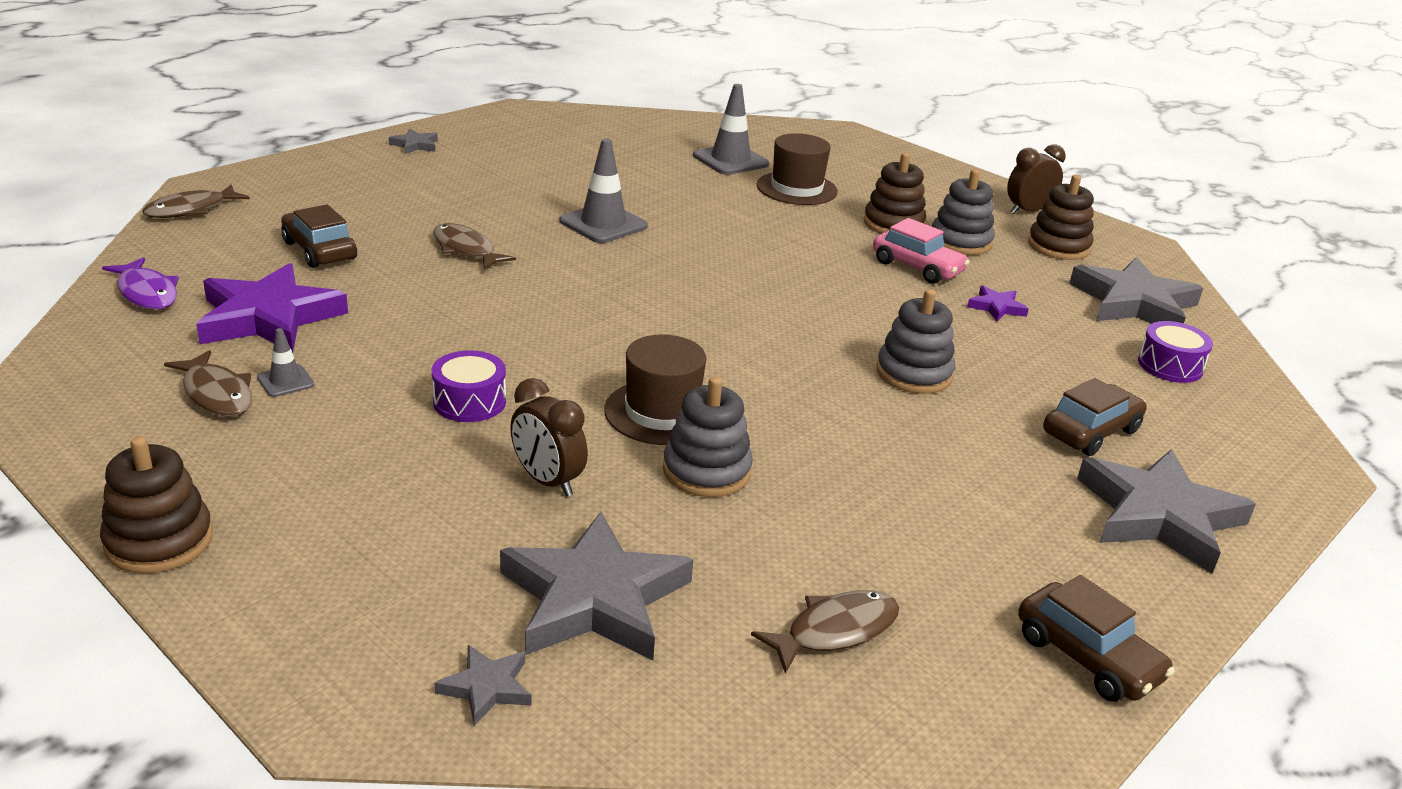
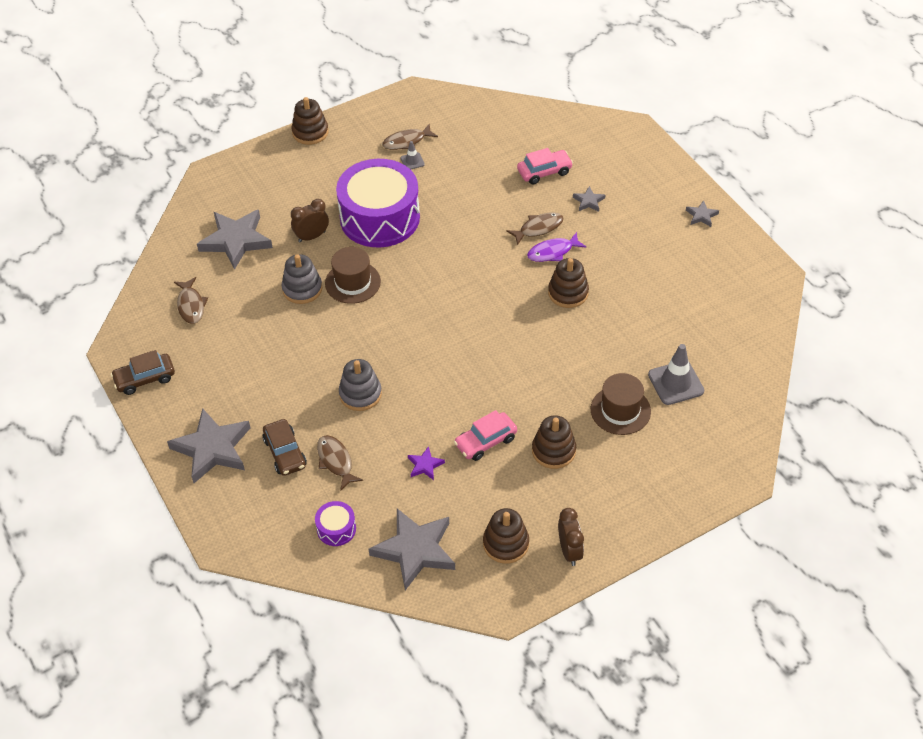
camera: 110 degrees right, 20 degrees up
(146, 293) = (505, 116): purple fish -> purple fish (553, 252)
(191, 210) = (601, 124): brown fish -> brown fish (336, 461)
(269, 318) = (472, 155): purple star -> none
(319, 250) = (544, 172): brown car -> pink car
(469, 402) = (380, 218): purple drum -> purple drum, size x2.42
(486, 687) = (204, 209): grey star -> grey star (588, 201)
(603, 224) = (568, 293): grey traffic cone -> brown stacking toy
(960, 242) = (521, 482): grey stacking toy -> none

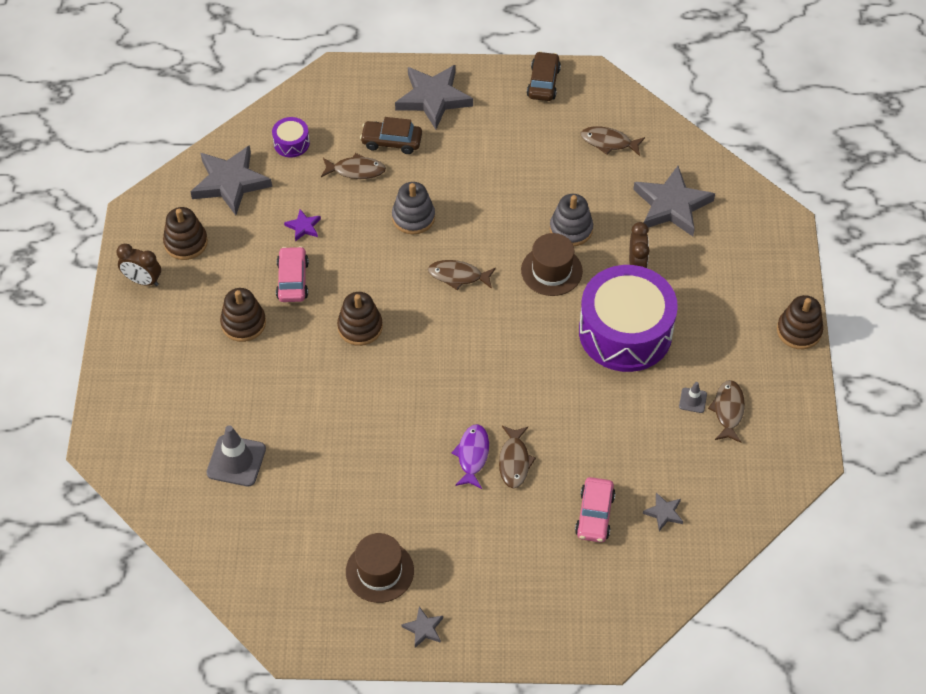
camera: 120 degrees right, 5 degrees up
(400, 335) = (458, 276): none -> brown fish
(568, 293) = (409, 437): brown stacking toy -> brown stacking toy (360, 327)
(588, 201) = (521, 531): grey star -> grey star (664, 513)
(620, 410) = (243, 398): brown hat -> brown hat (379, 571)

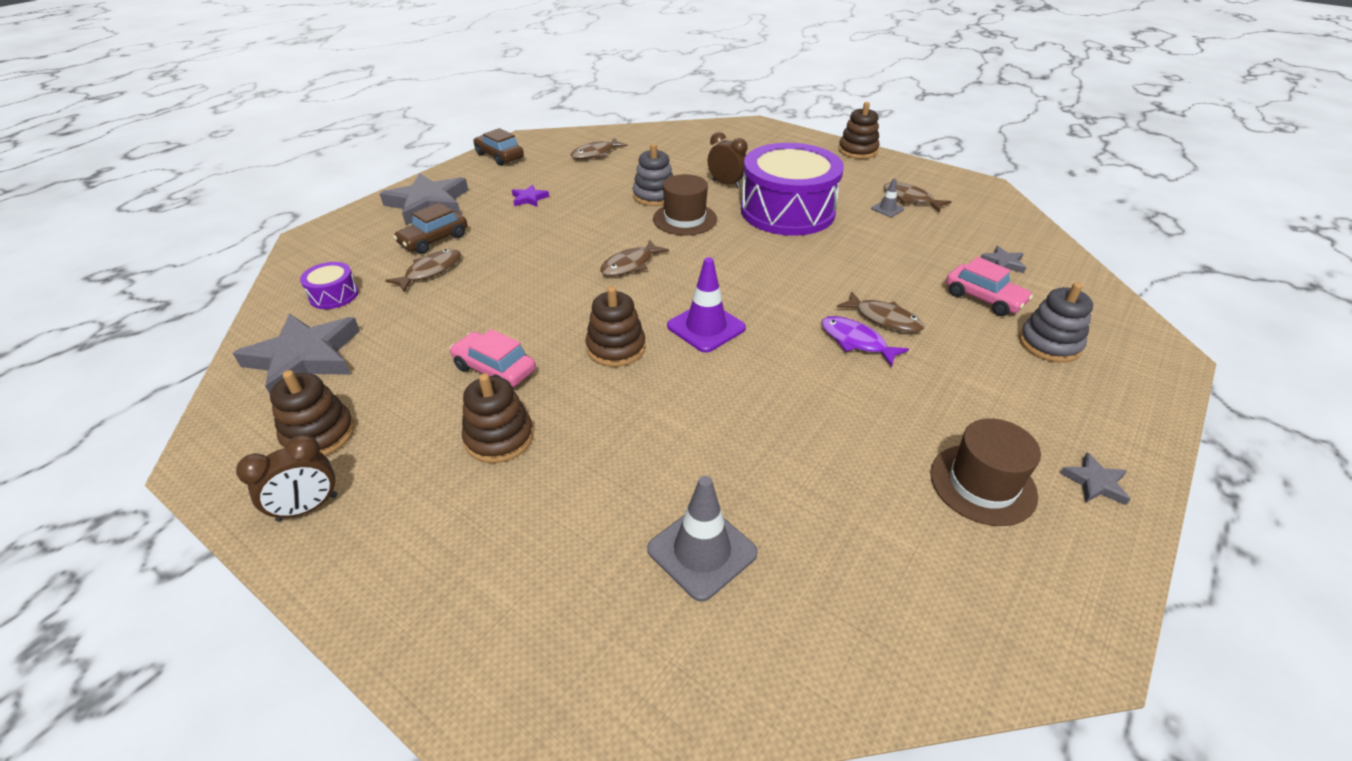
camera: 55 degrees left, 15 degrees down
(303, 227) = (441, 331): purple star -> purple star (529, 199)
(413, 217) = (532, 262): grey stacking toy -> grey stacking toy (1049, 344)
(420, 362) = (706, 327): none -> purple traffic cone
(671, 205) = (687, 153): grey star -> none

